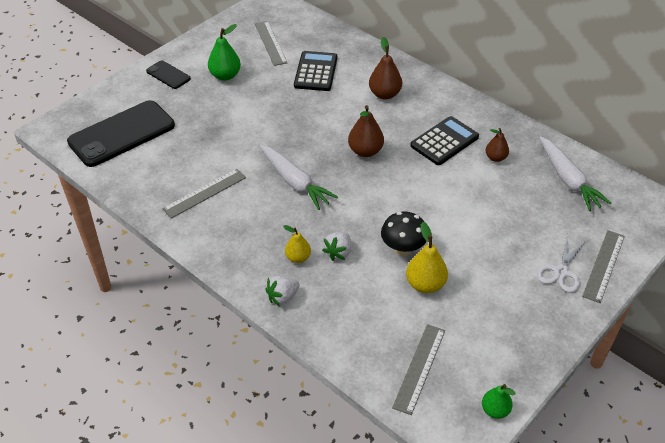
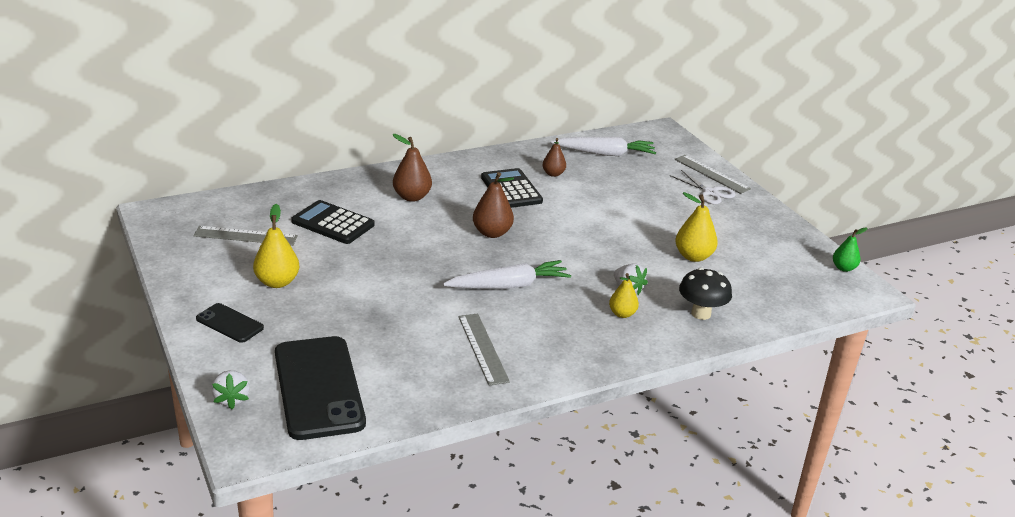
camera: 70 degrees left, 15 degrees down
(168, 75) = (229, 323): black phone -> black phone turned 60 degrees clockwise
(225, 76) = (277, 282): green pear -> yellow pear
(282, 297) = (672, 337): white strawberry -> white strawberry (232, 399)
(403, 249) = (643, 254): black mushroom -> black mushroom (701, 313)
(419, 368) = (788, 288): grey ruler -> none

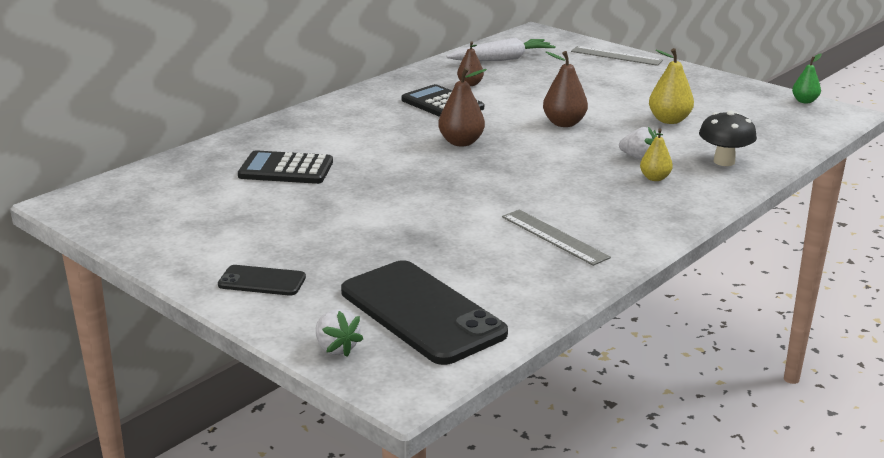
camera: 20 degrees left, 5 degrees down
(245, 236) = (198, 201): grey ruler -> none
(277, 282) = (277, 233): yellow pear -> none
(412, 197) = (347, 130): brown pear -> brown pear (564, 123)
(509, 286) = (524, 180): white carrot -> none
(710, 193) = (630, 70): white scissors -> none

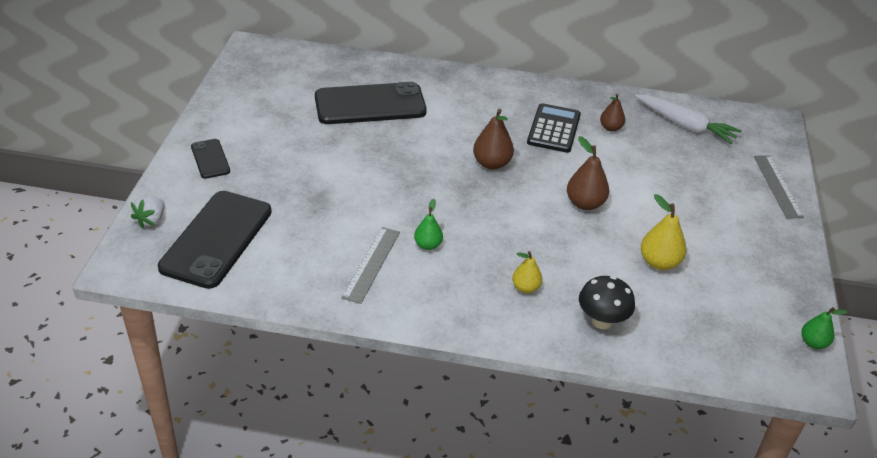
camera: 55 degrees right, 15 degrees up
(286, 169) = (370, 104): black calculator -> black phone
(552, 203) = (427, 245): none -> green pear
(638, 158) = (557, 267): white strawberry -> none

